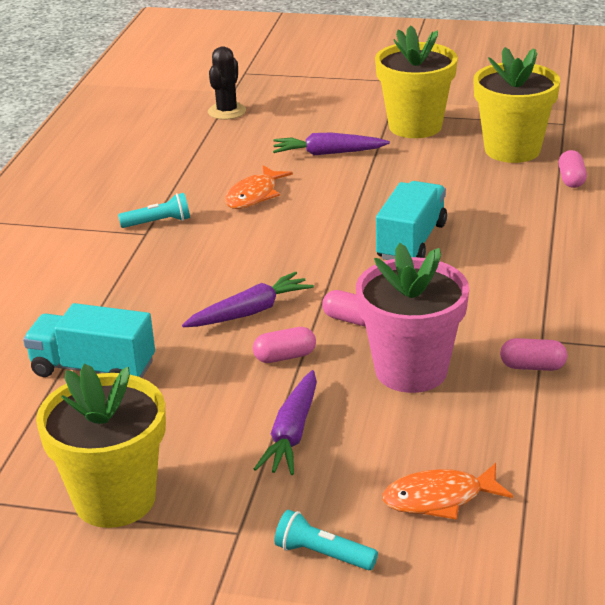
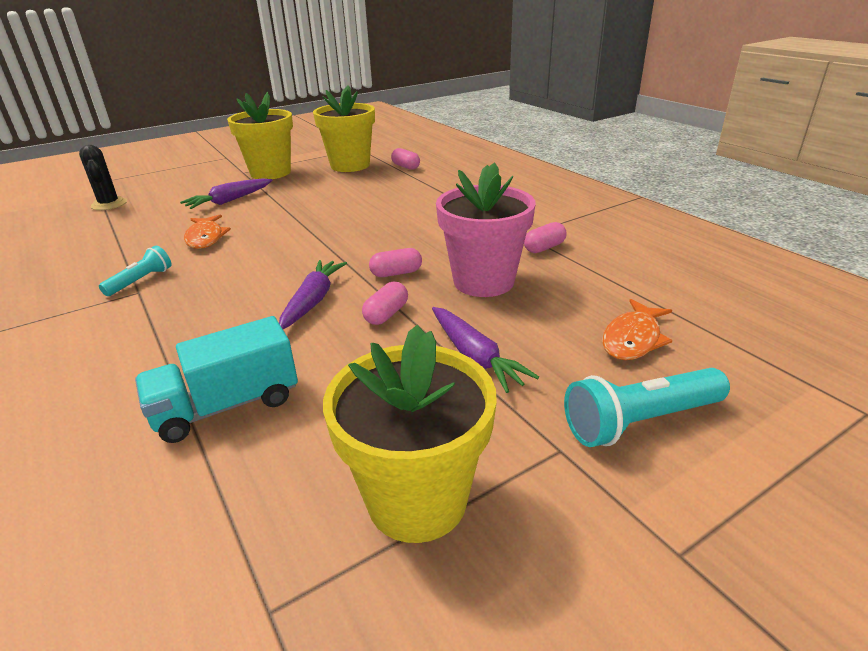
camera: 45 degrees left, 0 degrees up
(322, 554) = (640, 421): turquoise flashlight -> turquoise flashlight, size x1.63
(411, 241) = (363, 221): turquoise truck -> none

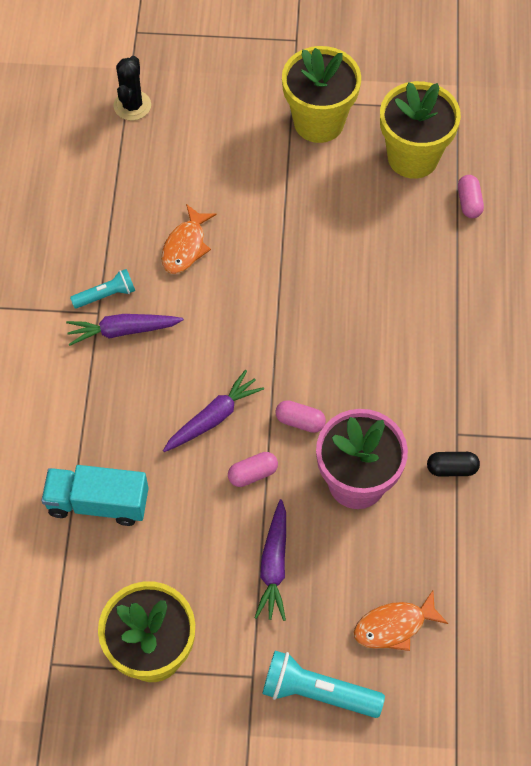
camera: 35 degrees right, 30 degrees up
(229, 201) = (243, 173): purple carrot -> purple carrot (123, 331)
(544, 248) = (451, 468): pink capsule -> black capsule

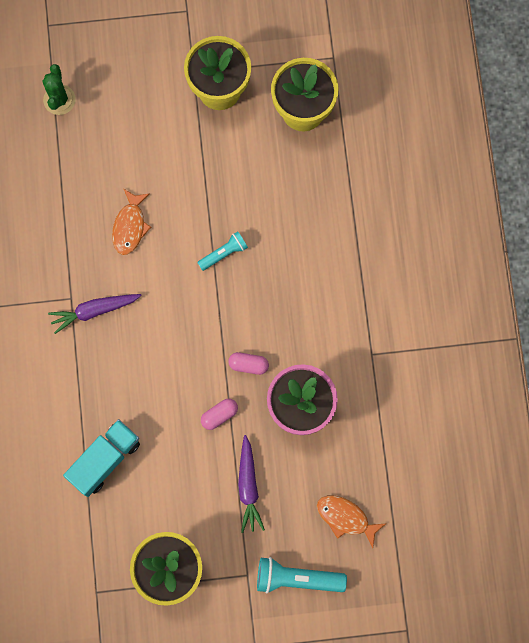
camera: 10 degrees left, 15 degrees up
(98, 503) = (105, 460): turquoise truck -> turquoise truck turned 135 degrees clockwise
(106, 295) = (74, 281): turquoise flashlight -> turquoise flashlight (224, 253)
(132, 105) = (59, 100): black cactus -> green cactus
(213, 417) = (180, 373): purple carrot -> none
(394, 626) = (345, 518): orange fish -> orange fish turned 60 degrees clockwise
(451, 468) = (371, 384): black capsule -> none
(469, 202) = (354, 146): pink capsule -> none

